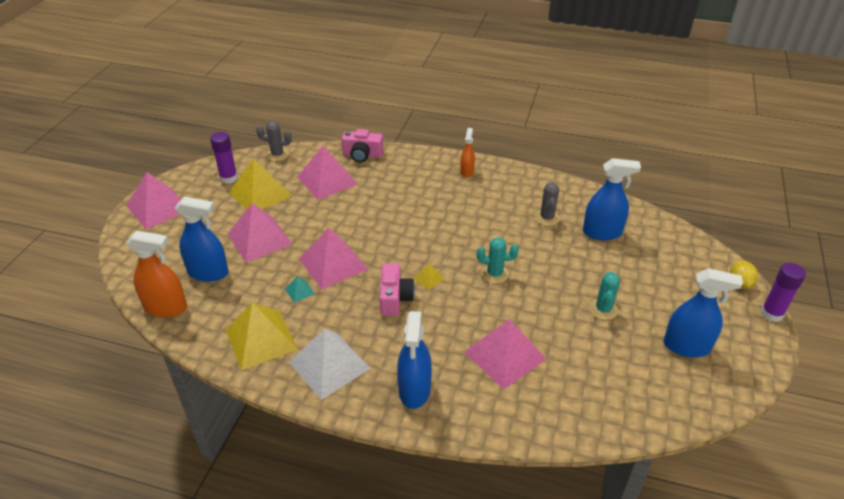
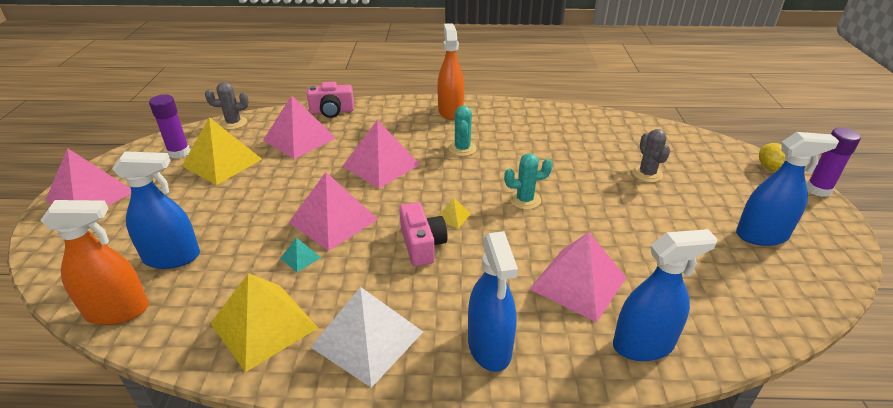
camera: 15 degrees left, 5 degrees down
(260, 239) = (233, 209): pink pyramid -> pink pyramid (381, 165)
(467, 171) = (450, 111): orange spray bottle -> orange spray bottle, size x1.70
(547, 218) = (552, 140): grey cactus -> grey cactus (647, 174)
(602, 232) = (613, 144): blue spray bottle -> blue spray bottle (643, 345)
(603, 309) = (656, 215): turquoise cactus -> turquoise cactus (462, 149)

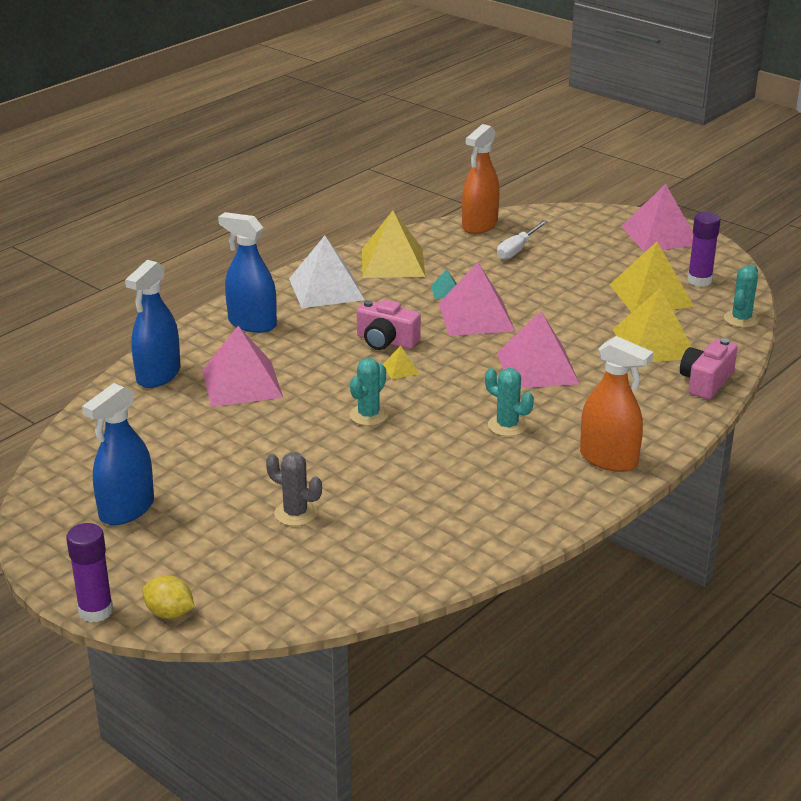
camera: 130 degrees right, 5 degrees down
(172, 257) = (517, 249): blue spray bottle -> white screwdriver
(233, 123) = (741, 319): grey cactus -> turquoise cactus
(299, 139) = (654, 343): pink pyramid -> yellow pyramid

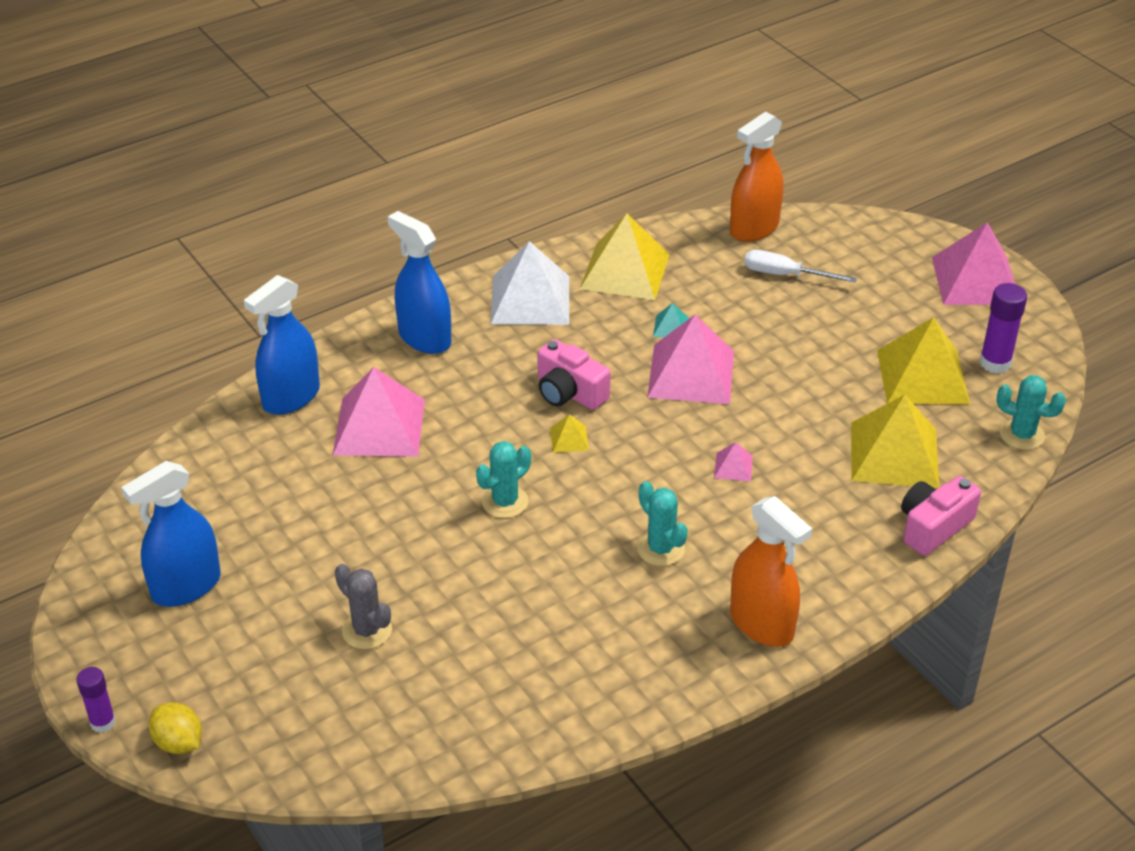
camera: 15 degrees right, 10 degrees up
(95, 611) = (103, 722): purple glue stick -> purple glue stick, size x0.65
(517, 249) = (785, 275): white screwdriver -> white screwdriver turned 60 degrees clockwise
(537, 368) = (733, 467): pink pyramid -> pink pyramid, size x0.42
(741, 319) = (1022, 435): turquoise cactus -> turquoise cactus turned 75 degrees clockwise

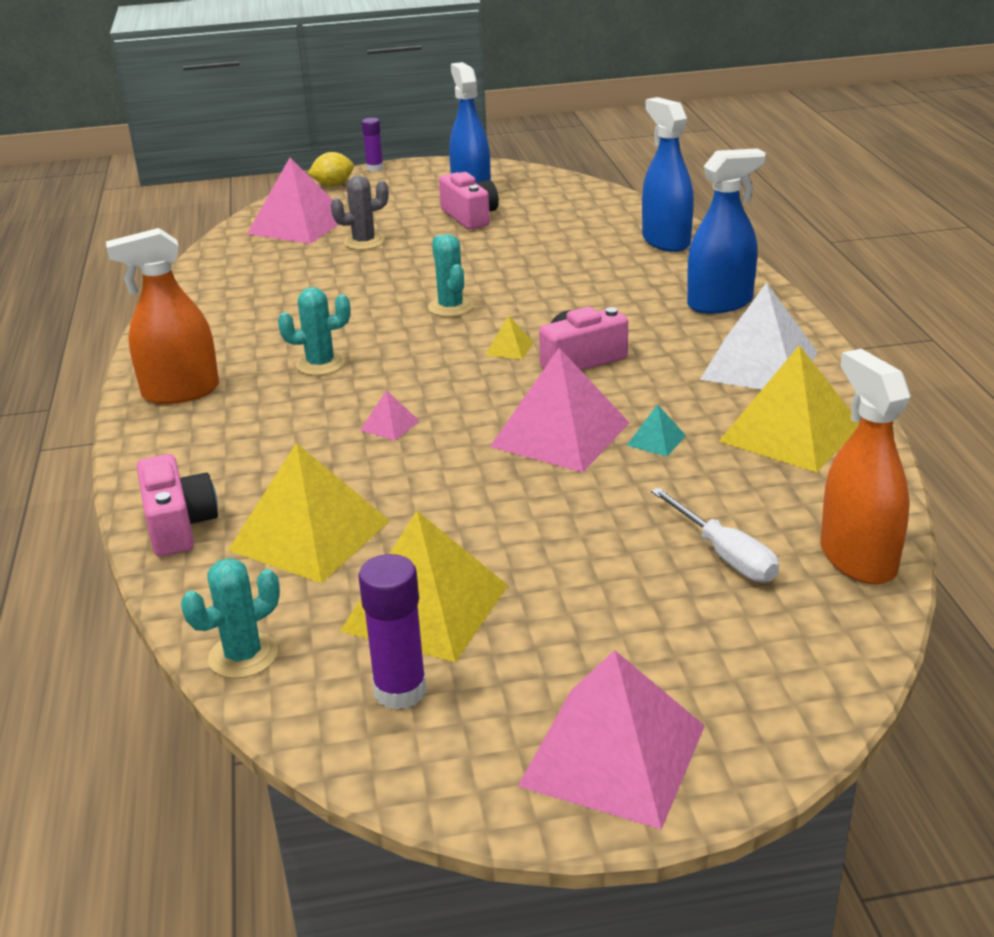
camera: 115 degrees right, 10 degrees down
(262, 564) = (470, 216): none -> pink camera
(379, 427) = (597, 270): pink pyramid -> pink pyramid (298, 225)
(785, 275) = (724, 555): white screwdriver -> white screwdriver turned 105 degrees clockwise

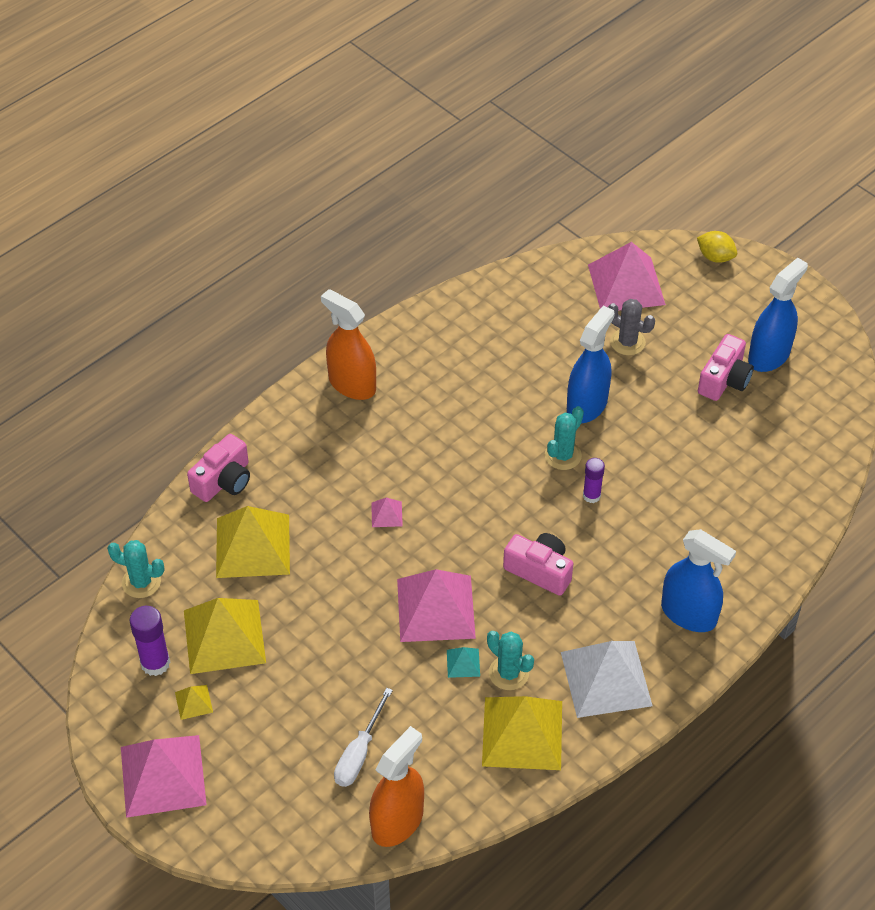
camera: 55 degrees right, 20 degrees up
(320, 364) = (433, 432): turquoise cactus -> turquoise cactus (508, 673)
(375, 168) = (770, 262): purple glue stick -> purple glue stick (591, 496)
(509, 348) = (527, 522): yellow pyramid -> yellow pyramid (193, 702)
(666, 241) = (777, 530): blue spray bottle -> blue spray bottle (587, 405)

